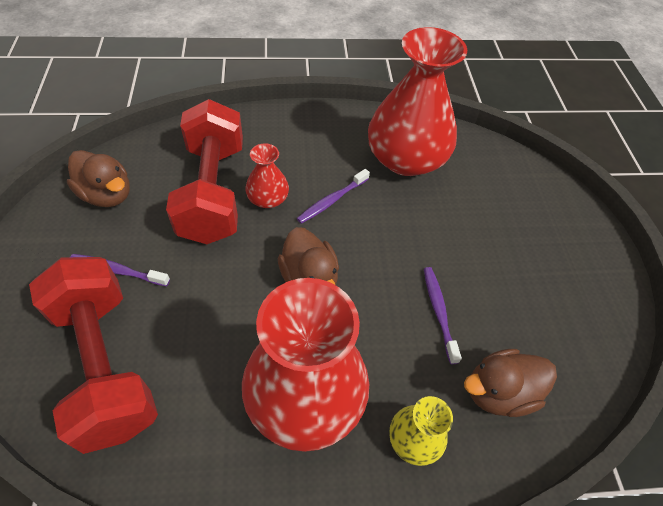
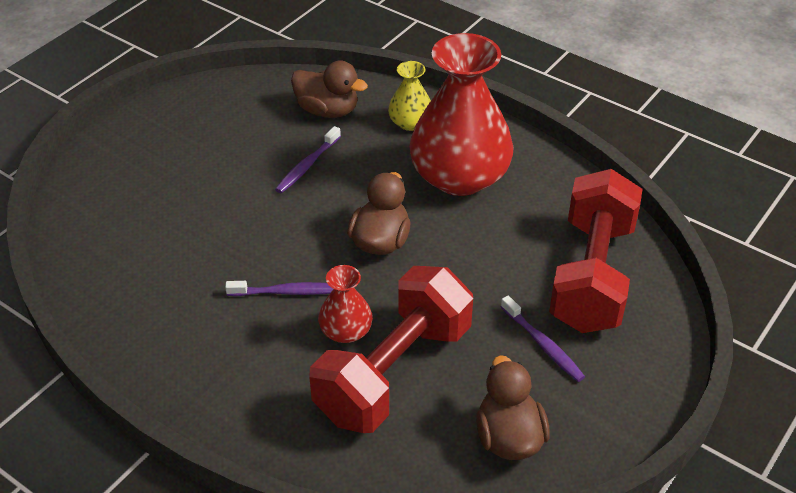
camera: 135 degrees left, 10 degrees down
(406, 158) = (162, 288): red vase -> none

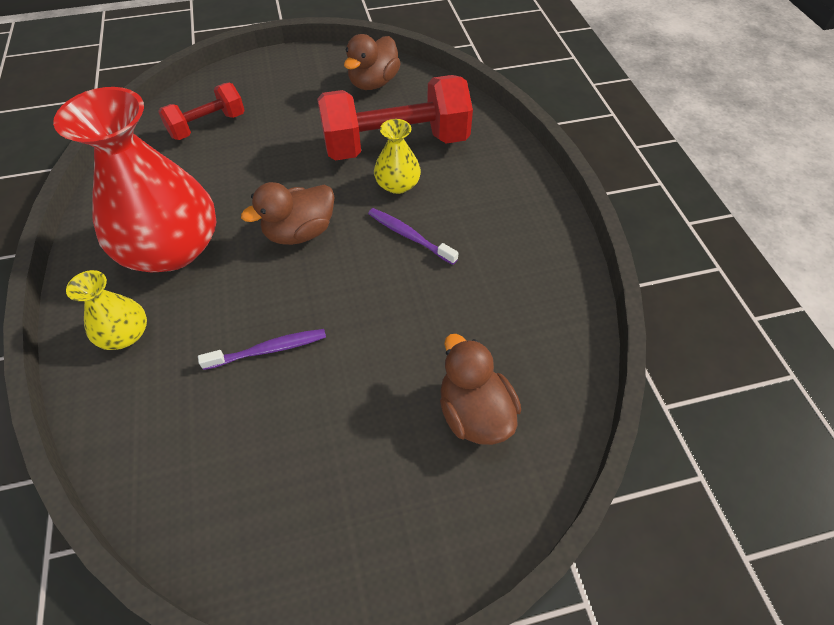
camera: 140 degrees left, 10 degrees up
(327, 110) = (169, 413): brown duck -> brown duck (474, 413)
(346, 331) = (397, 184): red vase -> yellow vase
(543, 344) = (293, 109): purple toothbrush -> none
(592, 275) = (207, 126): red dumbbell -> red dumbbell, size x0.55

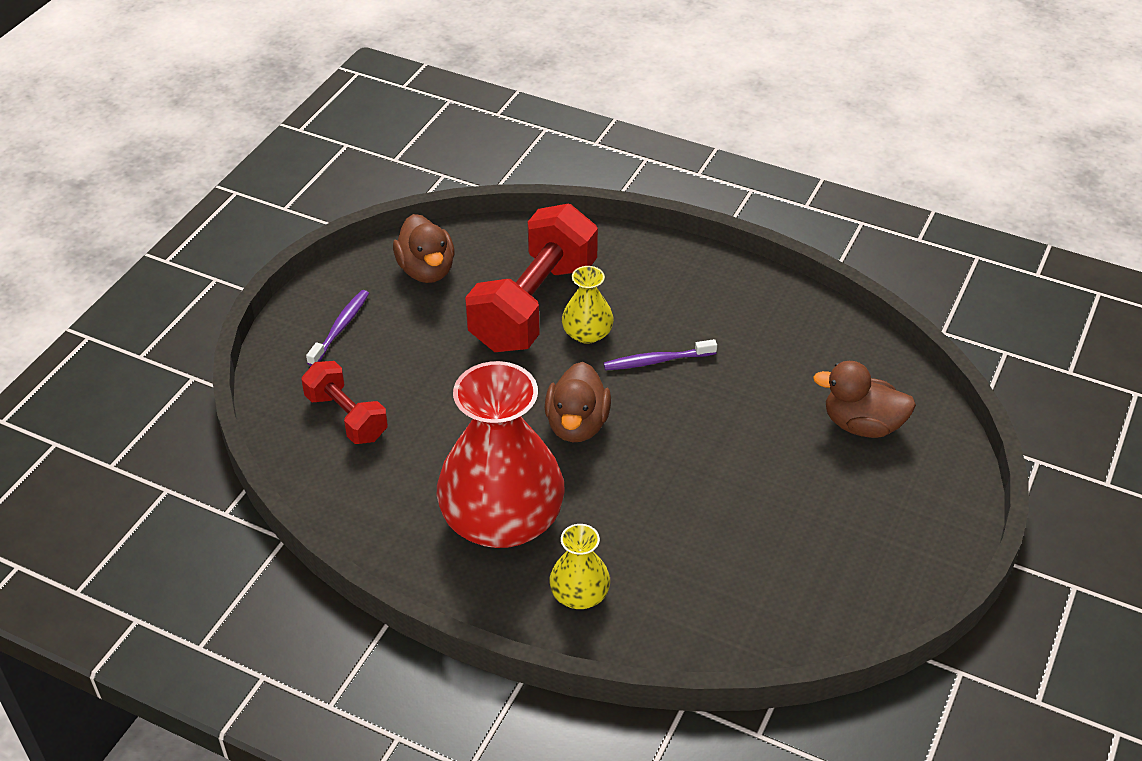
camera: 50 degrees left, 10 degrees down
(207, 126) = (346, 417): red dumbbell -> red dumbbell turned 45 degrees counterclockwise
(268, 350) = (691, 509): purple toothbrush -> purple toothbrush (340, 328)

